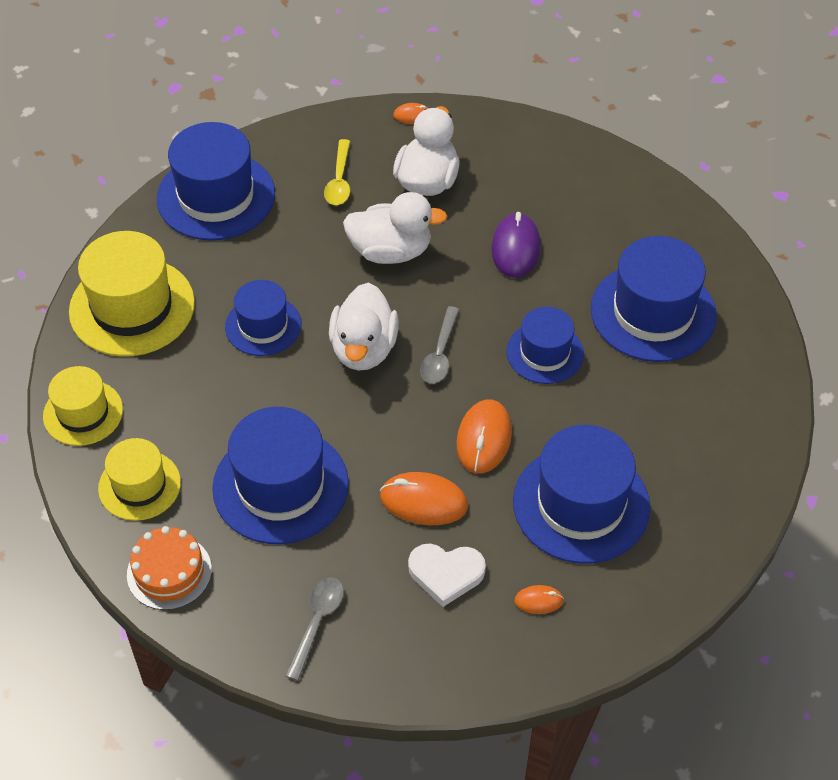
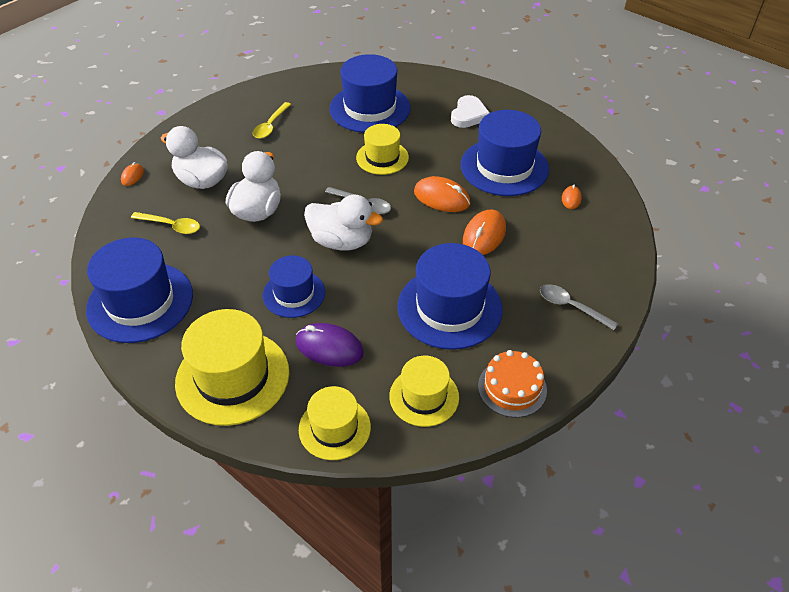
camera: 75 degrees left, 5 degrees down
(446, 574) = (543, 235): white heart -> white heart (468, 115)
(515, 248) = (288, 152): purple mouse -> purple mouse (329, 347)
(545, 353) = (382, 157): blue hat -> yellow hat
(564, 214) = (270, 125): none -> yellow spoon

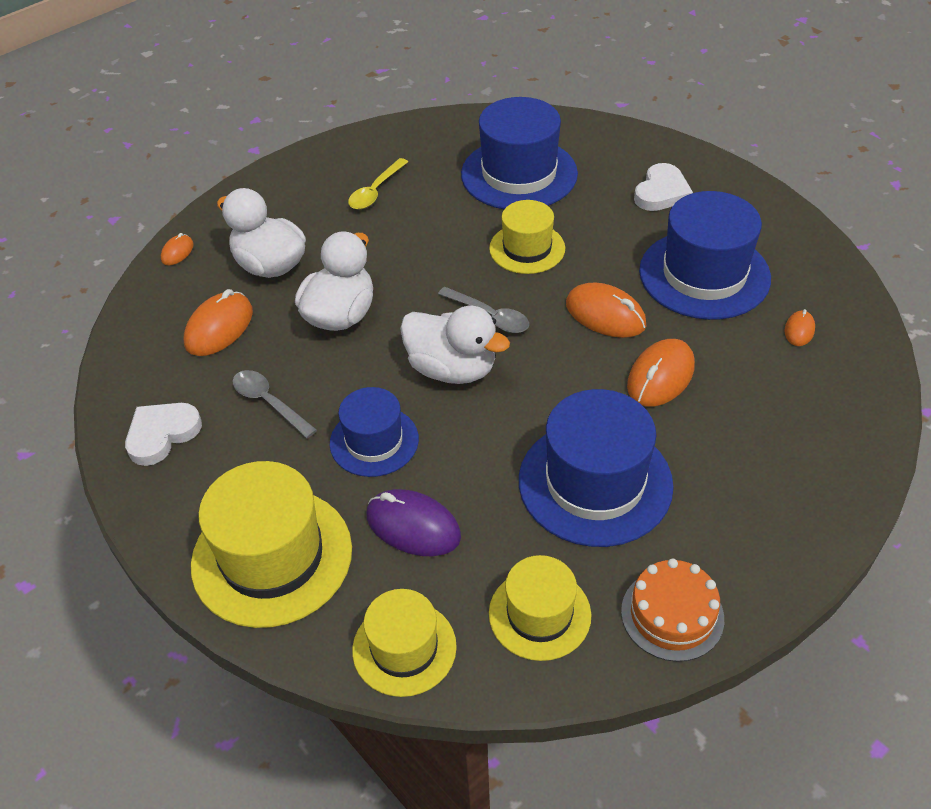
camera: 10 degrees right, 0 degrees up
(140, 302) = (162, 434): blue hat -> white heart
(171, 226) = (219, 328): yellow spoon -> orange mouse
(571, 307) = (778, 498): grey spoon -> grey spoon (269, 403)

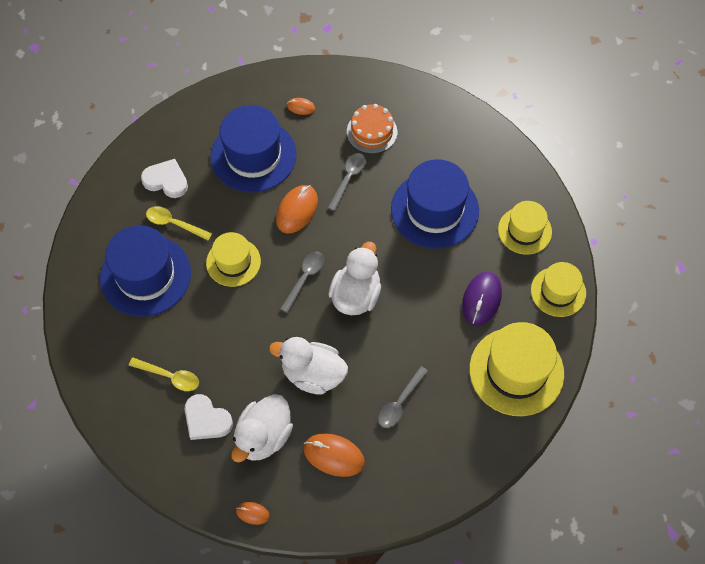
camera: 100 degrees left, 15 degrees up
(162, 434) = (437, 464): white heart -> white heart (206, 420)
(374, 441) = (422, 331): blue hat -> none
(593, 198) = (174, 223): none -> yellow spoon
(660, 376) = (348, 179): orange mouse -> grey spoon
(672, 614) = (512, 172): orange cake -> orange cake (372, 132)

